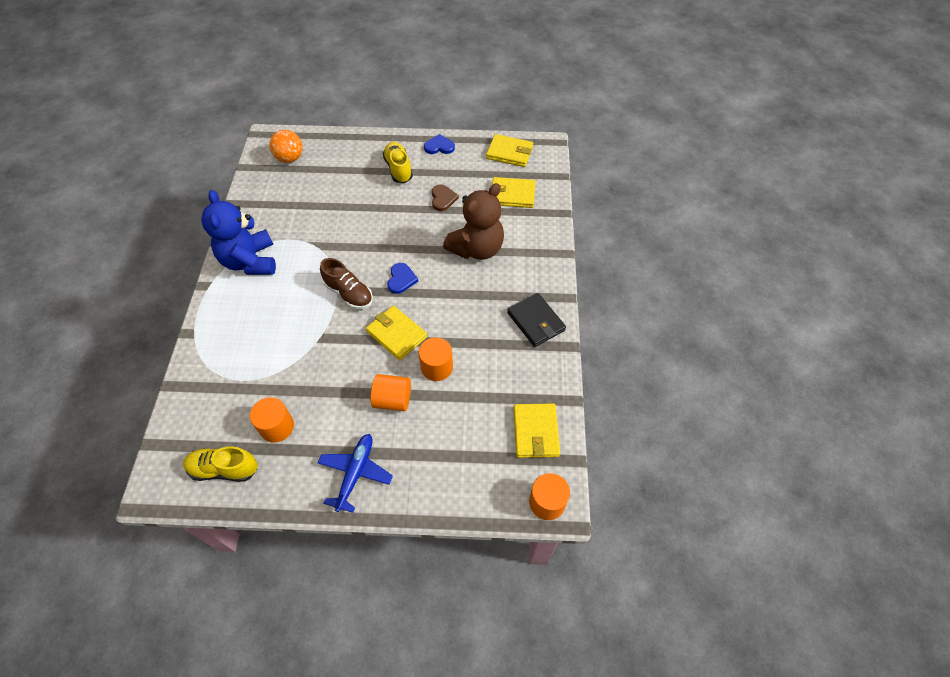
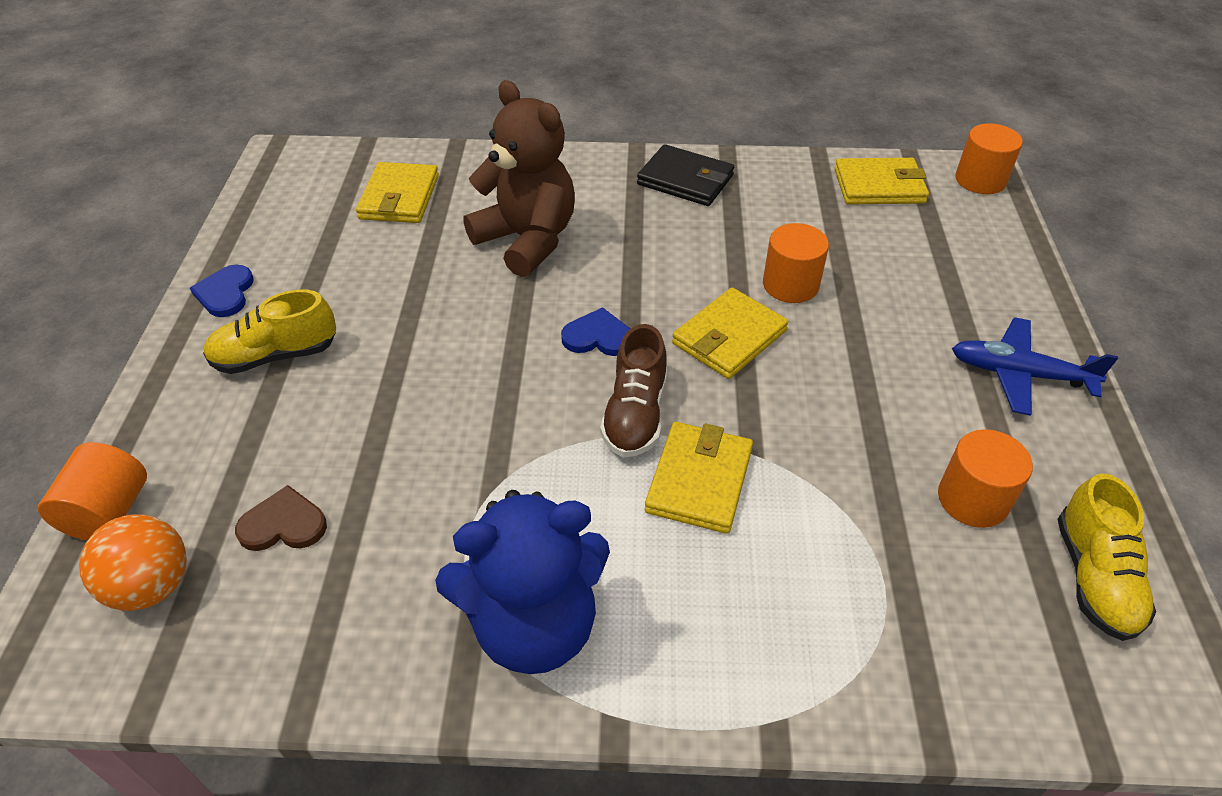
camera: 90 degrees left, 10 degrees down
(349, 293) = (635, 414): brown shoe -> brown shoe turned 150 degrees clockwise
(393, 400) = (867, 335): orange cylinder -> orange cylinder (109, 512)
(443, 198) = (387, 285): brown heart -> brown heart (283, 524)
(509, 153) = (284, 198): yellow wallet -> yellow wallet (699, 480)
(536, 321) = (685, 180): black wallet -> black wallet turned 60 degrees clockwise

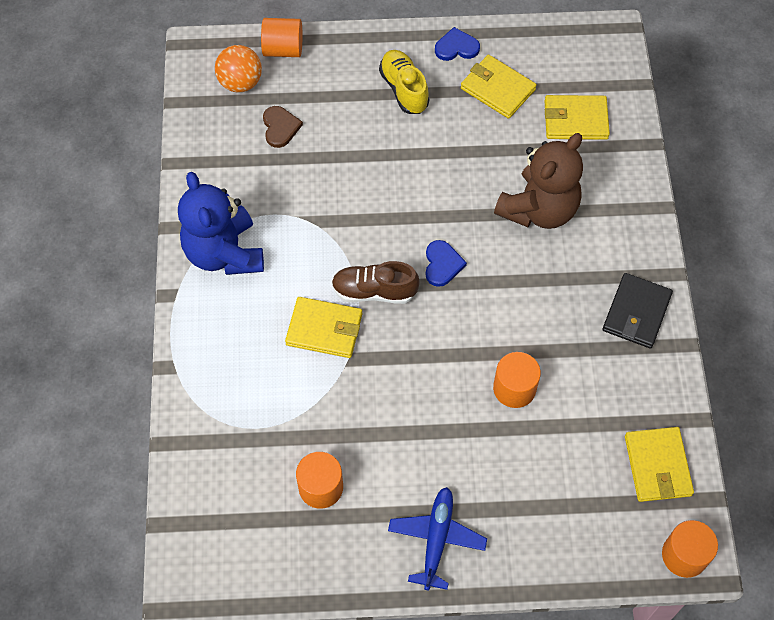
camera: 85 degrees right, 15 degrees up
(729, 337) = (451, 346): yellow wallet -> yellow wallet (497, 89)
(1094, 577) = (266, 548): yellow shoe -> none

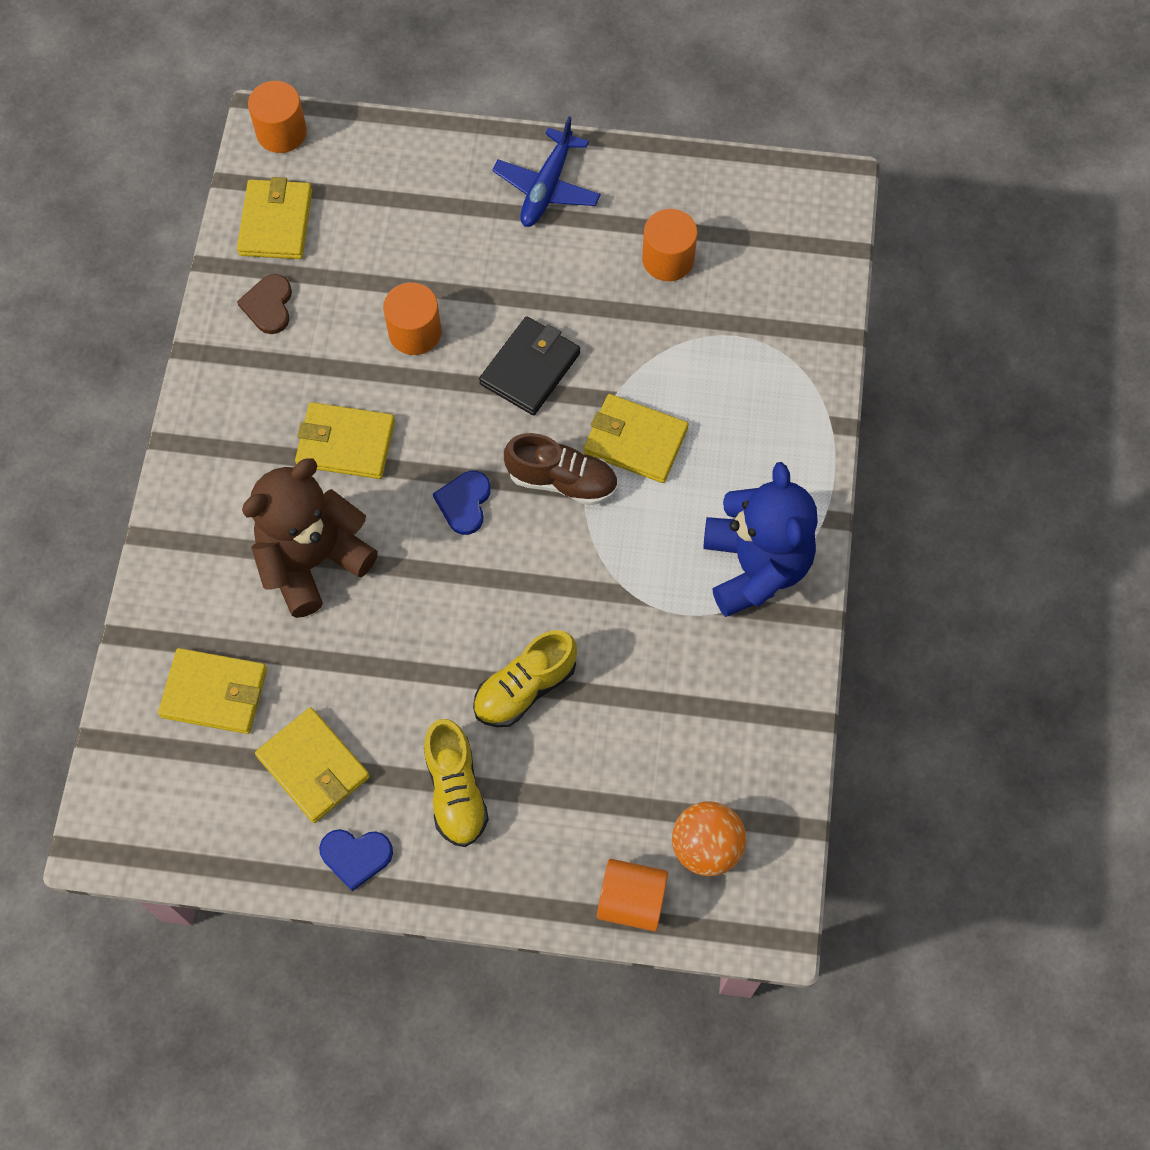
camera: 170 degrees left, 5 degrees up
(280, 127) = (654, 754): brown heart -> brown heart (269, 305)
(372, 153) = (525, 688): none -> yellow shoe
(541, 293) = (345, 443): none -> yellow wallet
(636, 313) = (233, 399): black wallet -> black wallet (530, 368)

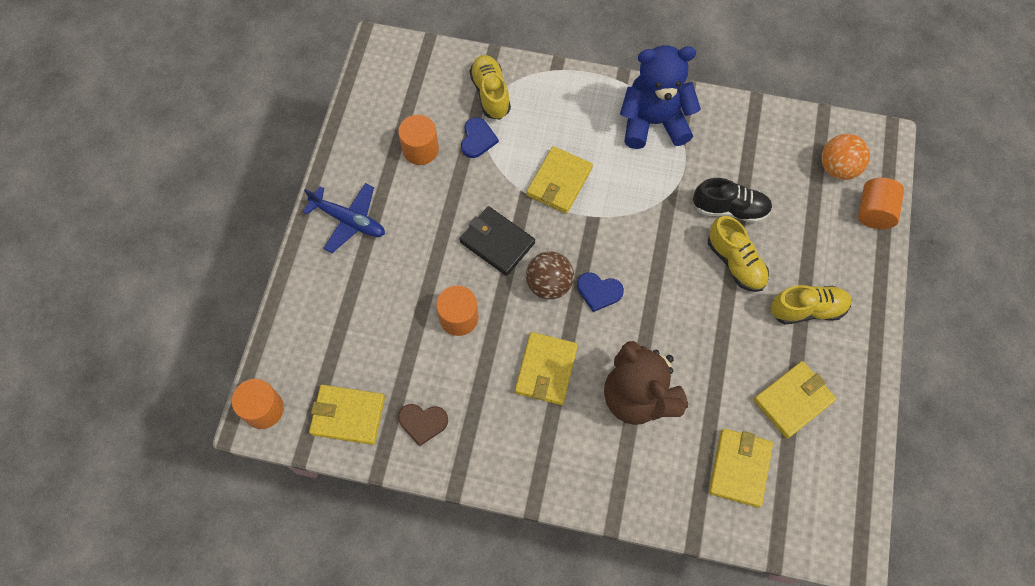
camera: 85 degrees left, 0 degrees up
(356, 856) = (854, 374): blue heart -> blue heart (477, 139)
(471, 438) = (549, 284): none -> brown ball
(562, 480) = (585, 229): brown shoe -> none
(614, 680) = (730, 209): none -> black shoe
(774, 339) = (490, 93): none -> yellow shoe

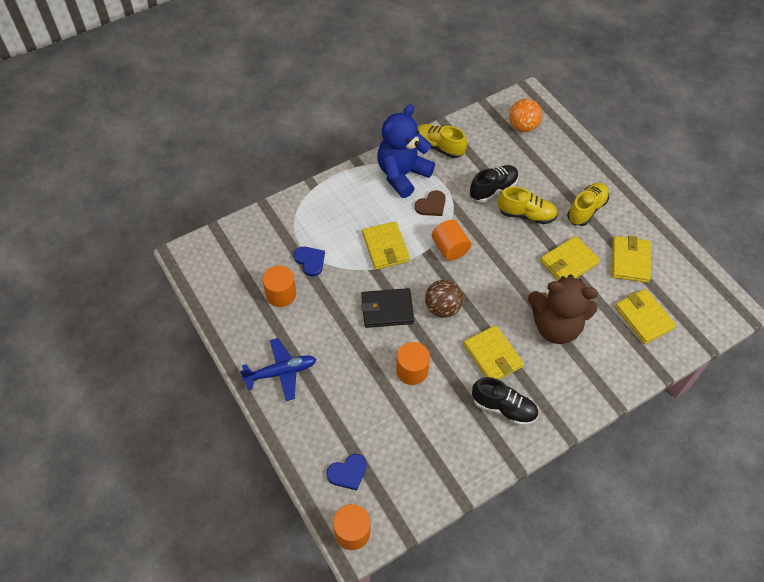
camera: 45 degrees left, 10 degrees down
(348, 415) = (409, 486): yellow wallet -> yellow wallet (569, 262)
(422, 422) = (457, 448): brown heart -> brown heart (431, 205)
(490, 93) = (289, 229): yellow shoe -> yellow shoe (438, 147)
(502, 426) = (503, 408): none -> black shoe
(599, 292) = (473, 289): blue heart -> blue heart (348, 473)
(874, 212) = (563, 135): orange cylinder -> orange cylinder (450, 248)

